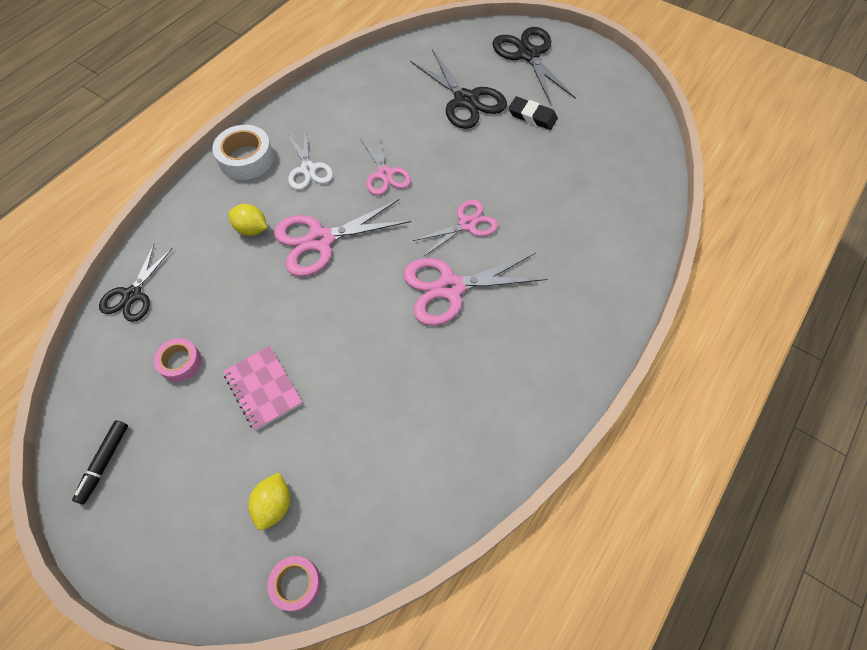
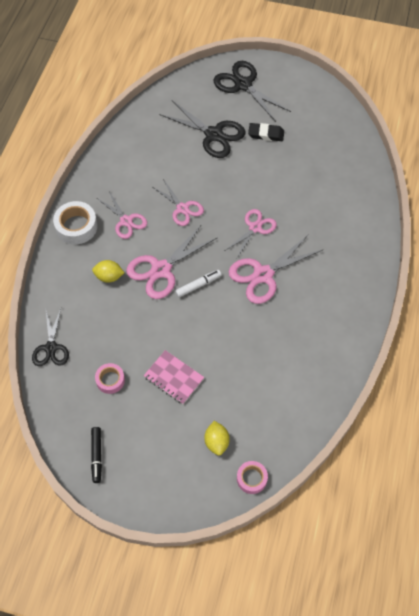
camera: 20 degrees left, 0 degrees up
(308, 169) = (126, 221): white scissors -> pink scissors
(357, 275) = (198, 285): none -> white marker

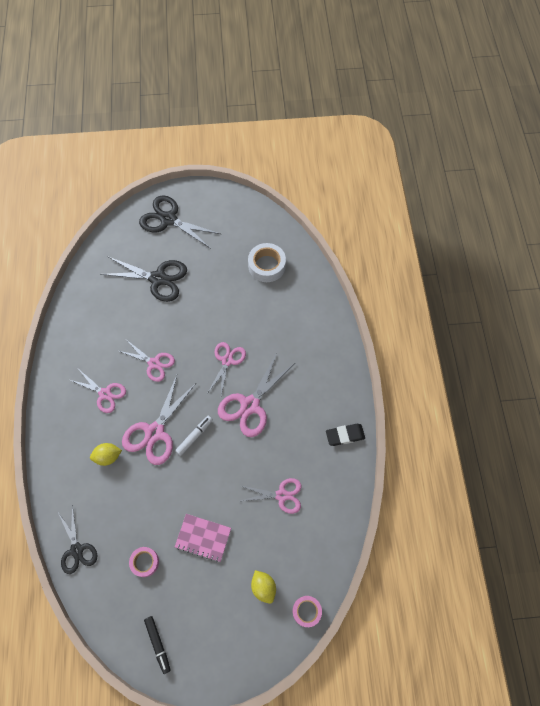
camera: 20 degrees left, 5 degrees up
(76, 226) = (59, 415): white tape -> white tape (266, 266)
(265, 366) = (282, 495): none -> pink scissors
(266, 134) = (206, 263): black eraser -> black eraser (345, 435)

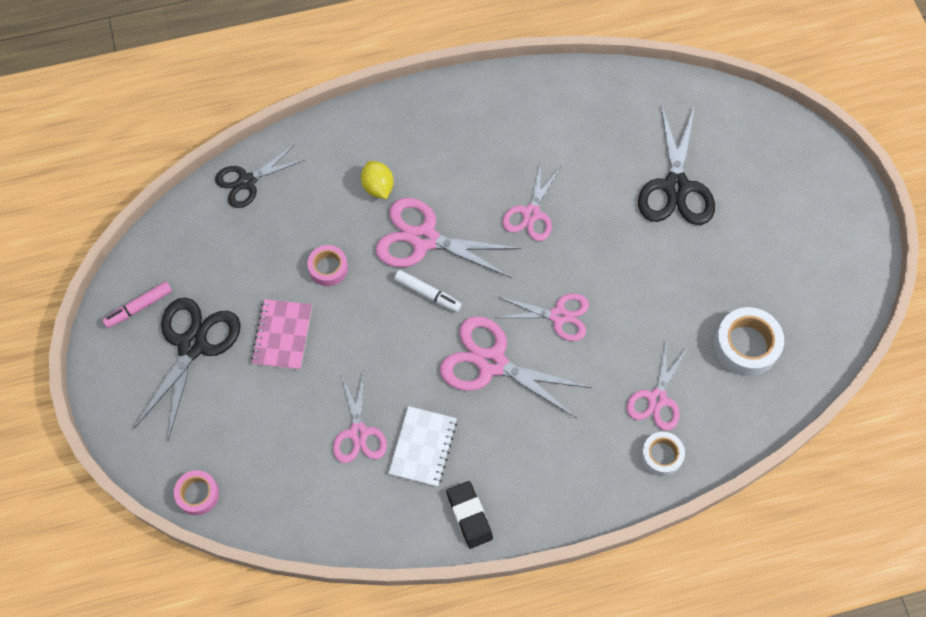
camera: 80 degrees right, 0 degrees up
(105, 394) = (469, 160): pink scissors -> pink scissors (657, 399)
(145, 562) = (240, 267): pink tape -> pink tape (328, 268)
(158, 644) = (139, 307): black marker -> pink marker
(168, 219) = (789, 177): black scissors -> black scissors (193, 345)
(263, 587) = (224, 429): yellow lemon -> none
(297, 456) = (423, 447): none -> white notebook
(324, 323) = (661, 455): none -> white tape

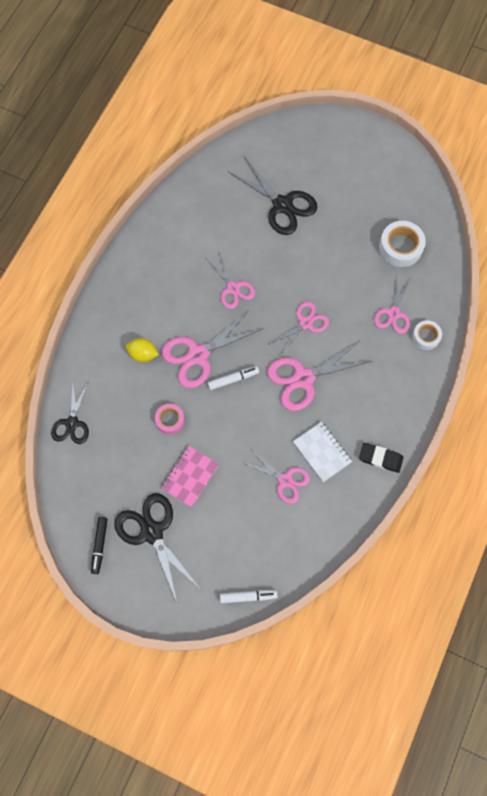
camera: 50 degrees left, 5 degrees up
(139, 307) = (99, 545): pink marker -> black marker
(198, 494) = (248, 596): pink tape -> white marker
(282, 335) = (190, 477): pink notebook -> pink notebook turned 75 degrees clockwise
(657, 399) = (393, 313): pink scissors -> pink scissors turned 45 degrees clockwise

